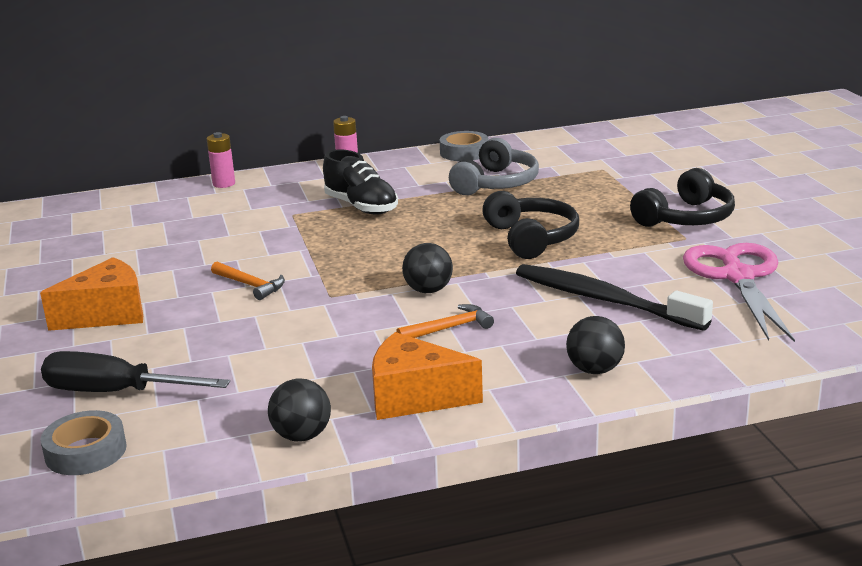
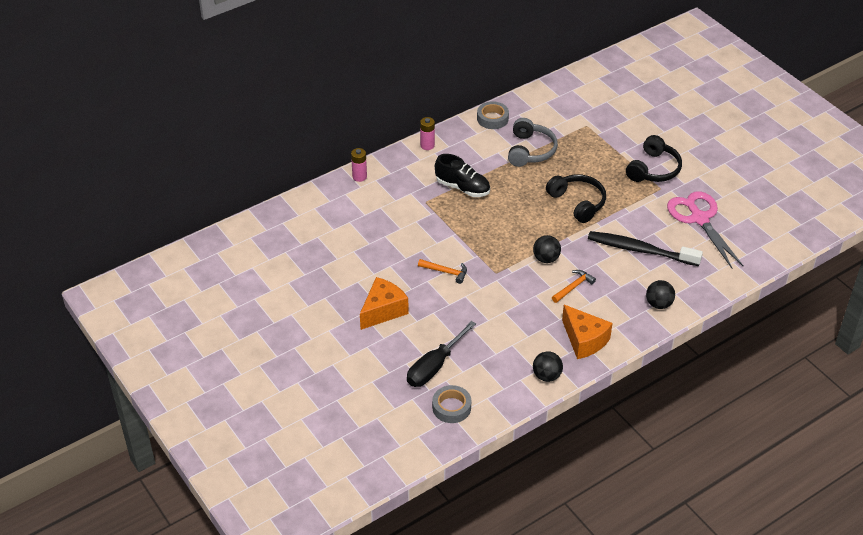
camera: 20 degrees left, 20 degrees up
(114, 392) = (434, 367): black screwdriver -> black screwdriver turned 45 degrees counterclockwise
(414, 397) = (584, 340): orange cheese -> orange cheese turned 120 degrees counterclockwise

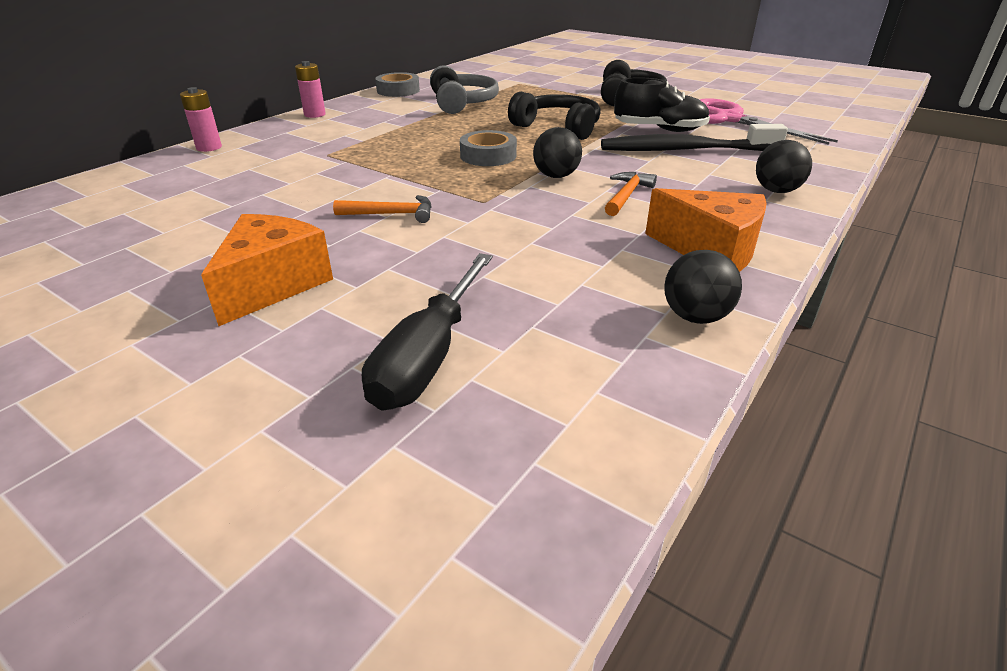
camera: 20 degrees left, 10 degrees down
(451, 407) = (517, 438): grey tape -> grey tape (488, 156)
(462, 188) = (382, 137): black shoe -> black shoe (659, 129)

